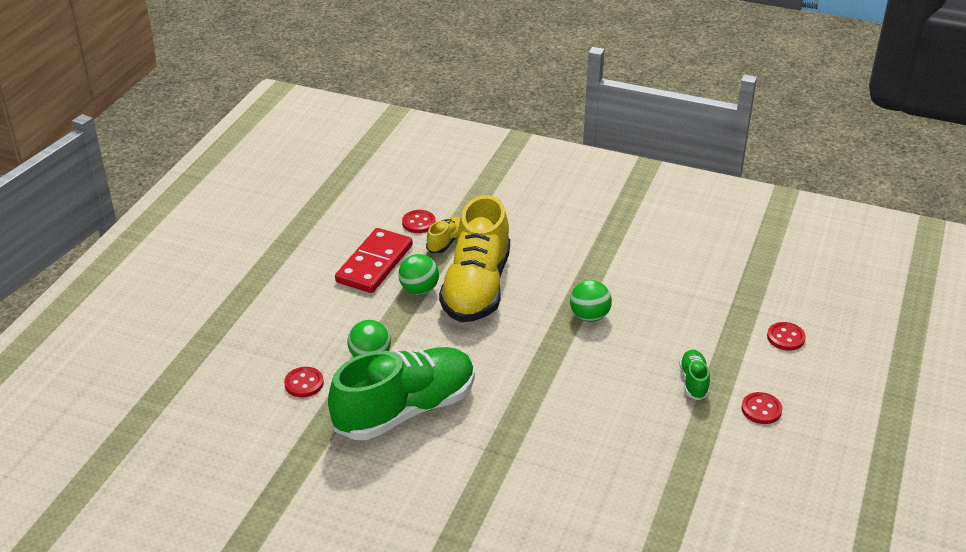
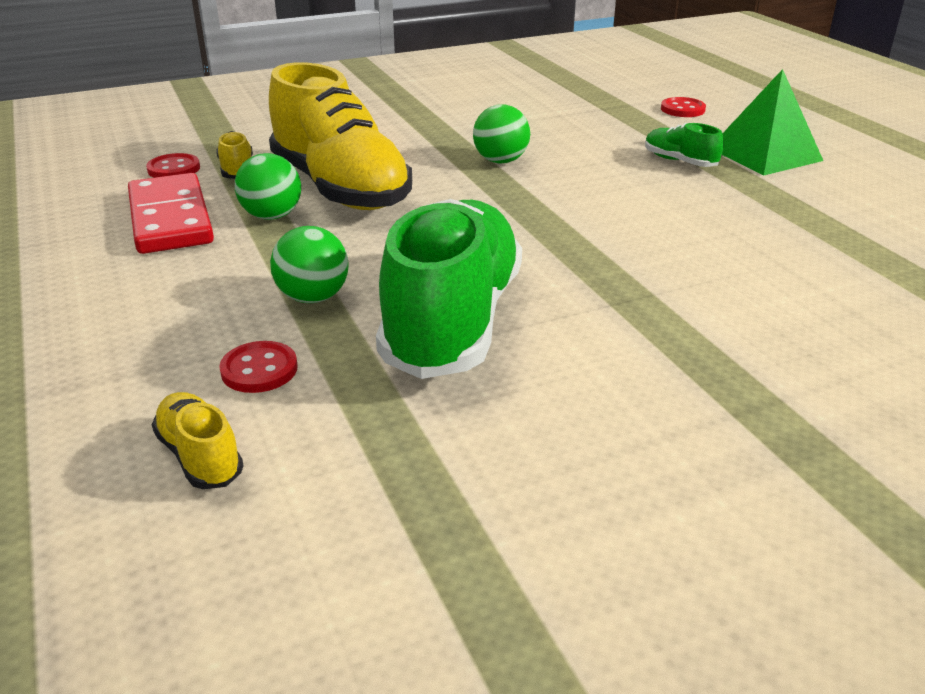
camera: 45 degrees left, 5 degrees down
(241, 410) = (200, 456): none -> yellow shoe
(761, 409) = (765, 154): red button -> green pyramid

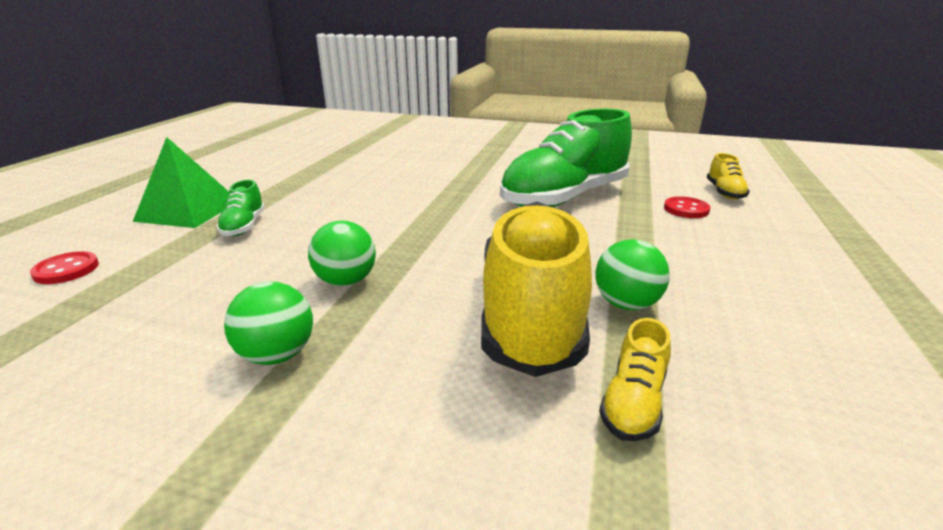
camera: 140 degrees left, 5 degrees down
(171, 219) = (741, 343): red domino -> none
(174, 169) = (738, 459): red button -> none
(313, 297) = (634, 230): green ball -> green ball (277, 355)

